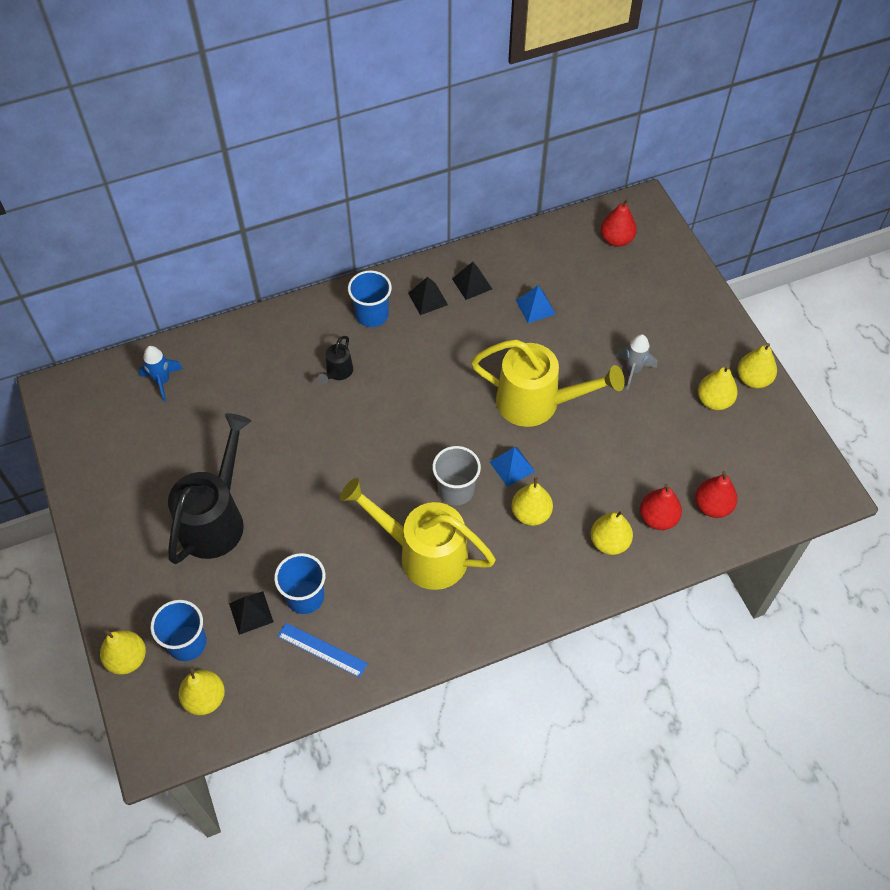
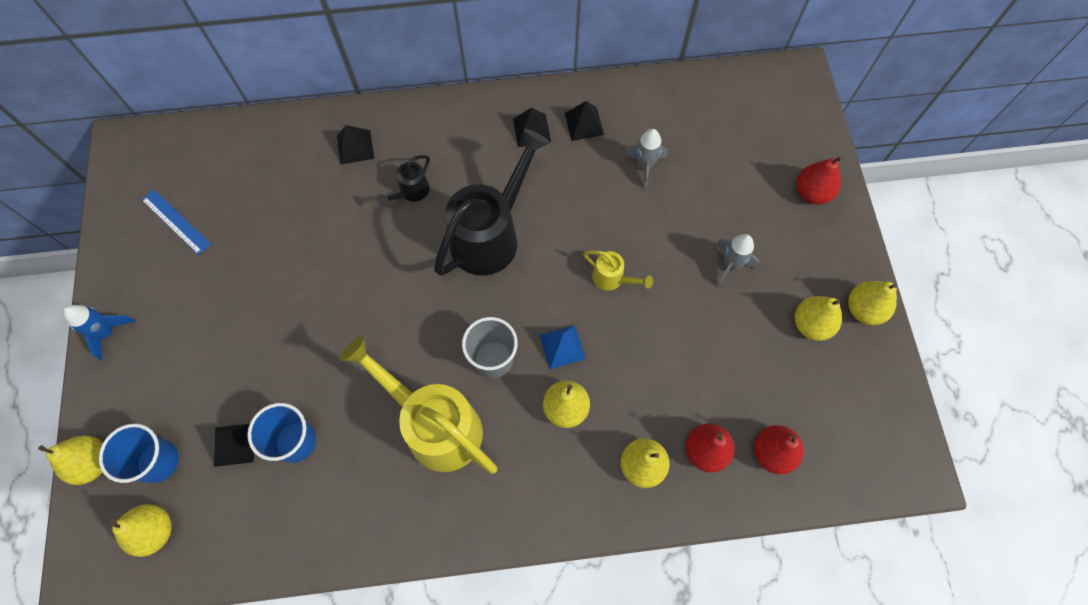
camera: 15 degrees right, 10 degrees up
(162, 381) = (231, 159): blue rocket -> blue rocket (107, 333)
(216, 519) = (234, 327): black watering can -> black watering can (491, 235)
(273, 346) = (355, 147): none -> black pyramid
(322, 650) = (293, 509): blue ruler -> blue ruler (176, 222)
(372, 315) = (467, 135): blue cup -> none
(535, 307) = (644, 166): blue pyramid -> grey rocket
(537, 403) = (612, 279): yellow watering can -> yellow watering can, size x0.45
(616, 239) = (756, 108): red pear -> red pear (811, 193)

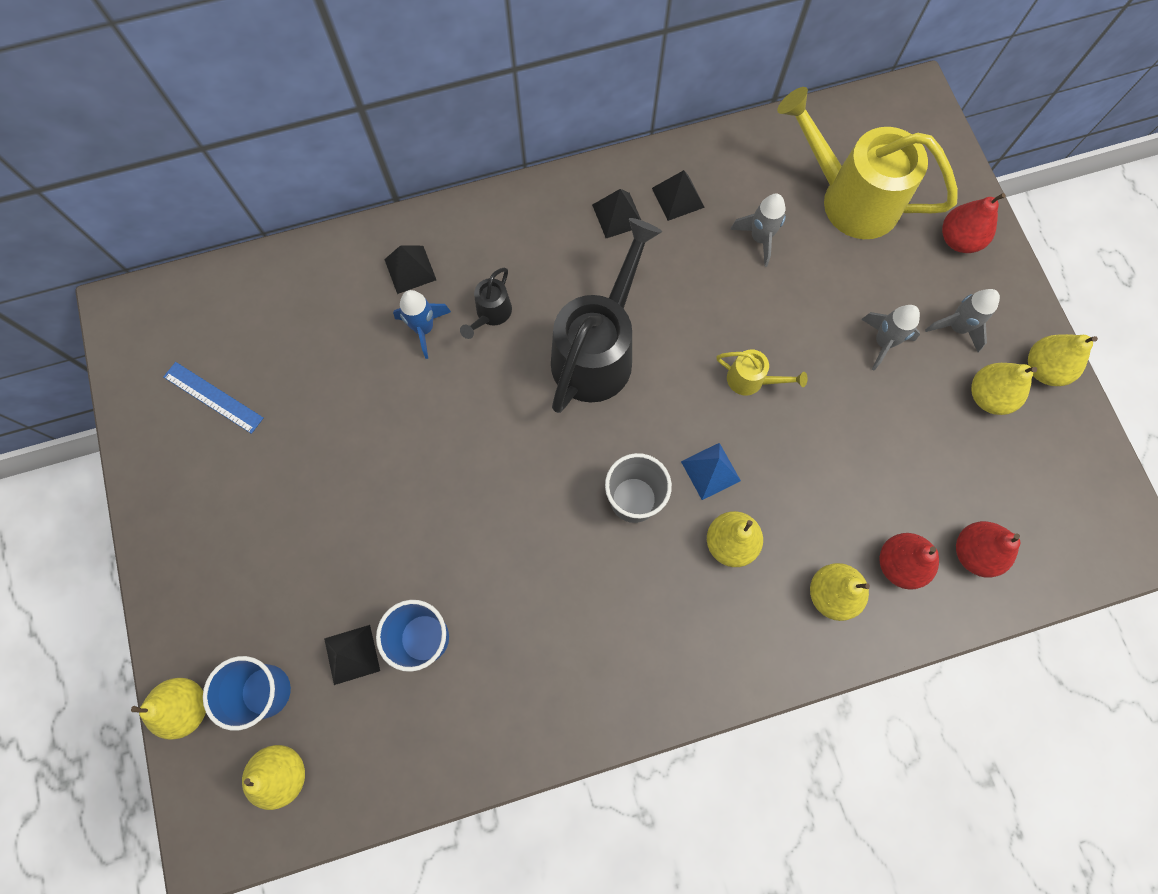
camera: 10 degrees left, 5 degrees up
(107, 333) = (164, 547): blue rocket -> blue rocket (424, 329)
(435, 425) = (584, 589): yellow watering can -> yellow watering can (849, 199)
(795, 264) = (956, 327): none -> grey rocket

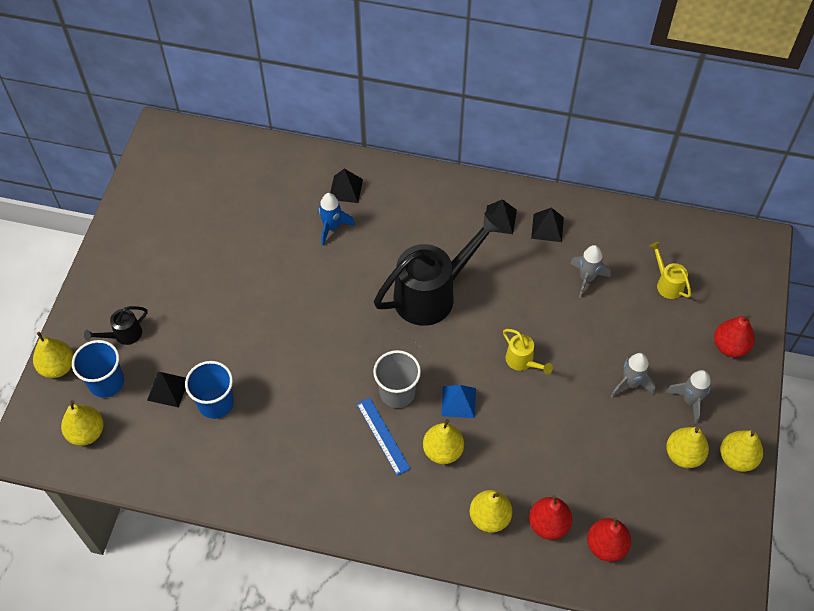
camera: 30 degrees right, 15 degrees down
(213, 397) = (182, 205): blue ruler -> blue ruler (383, 436)
(491, 314) = (379, 239): black watering can -> black watering can (124, 335)
(849, 199) = (667, 284): yellow watering can -> yellow watering can, size x0.45

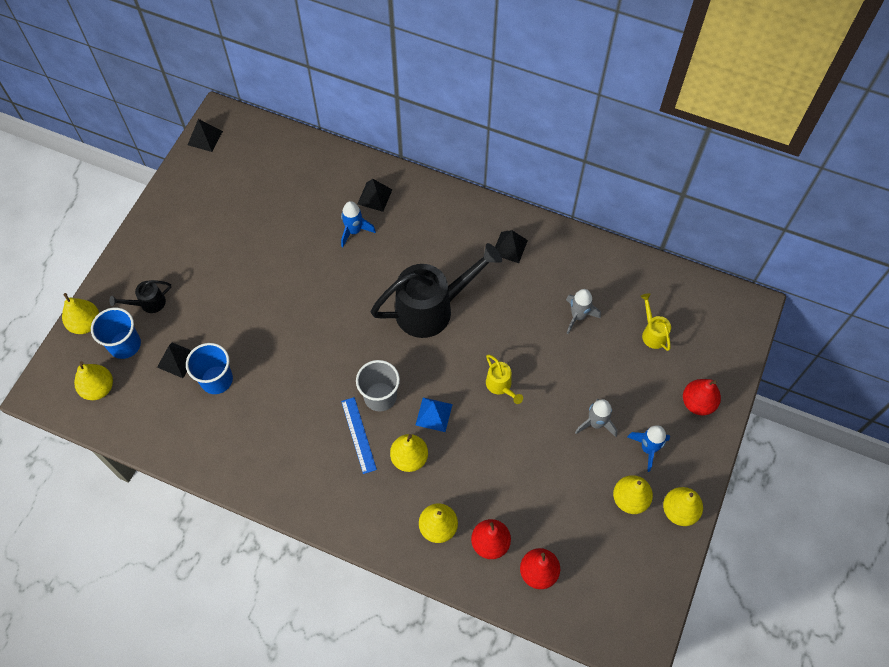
camera: 10 degrees right, 5 degrees up
(547, 227) = (552, 261): black pyramid -> black pyramid (205, 138)
(690, 400) = (648, 449): grey rocket -> blue rocket

